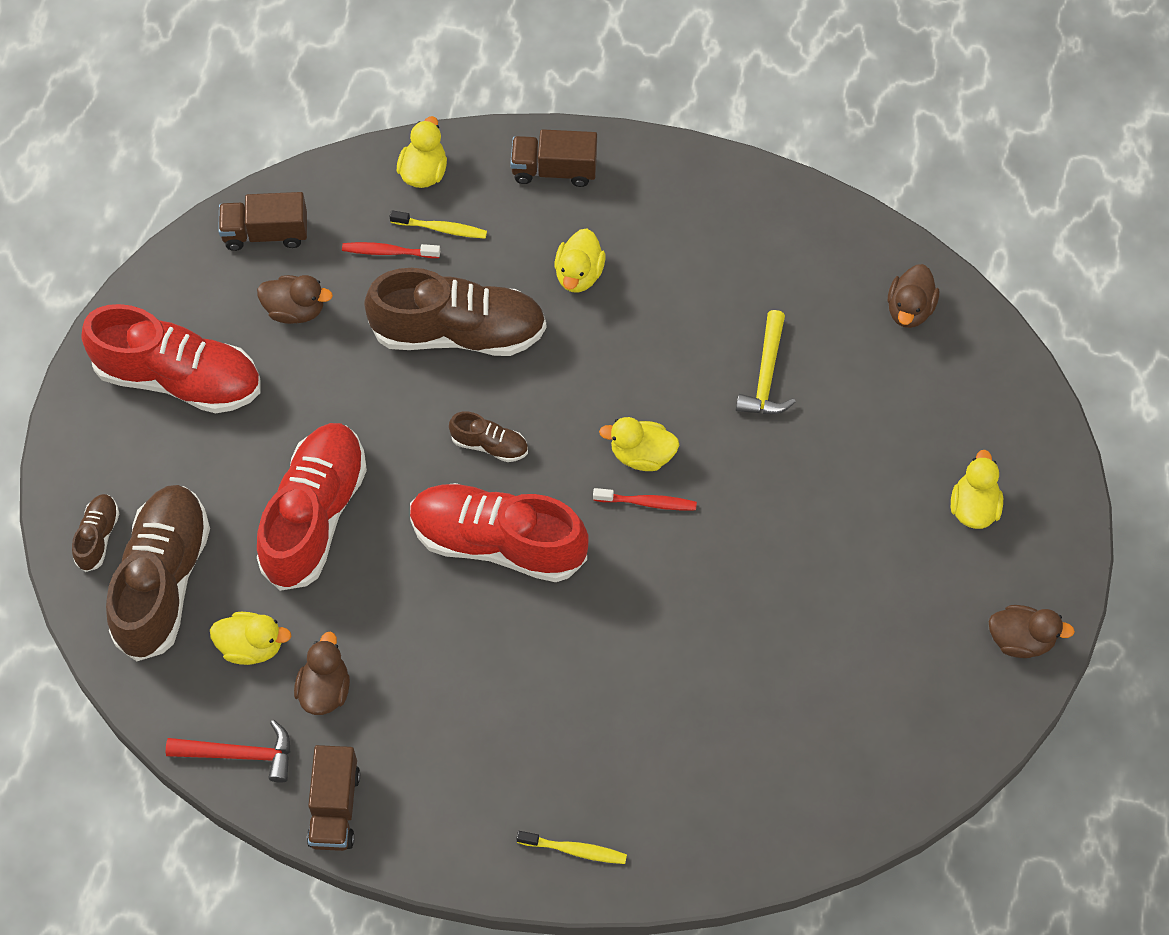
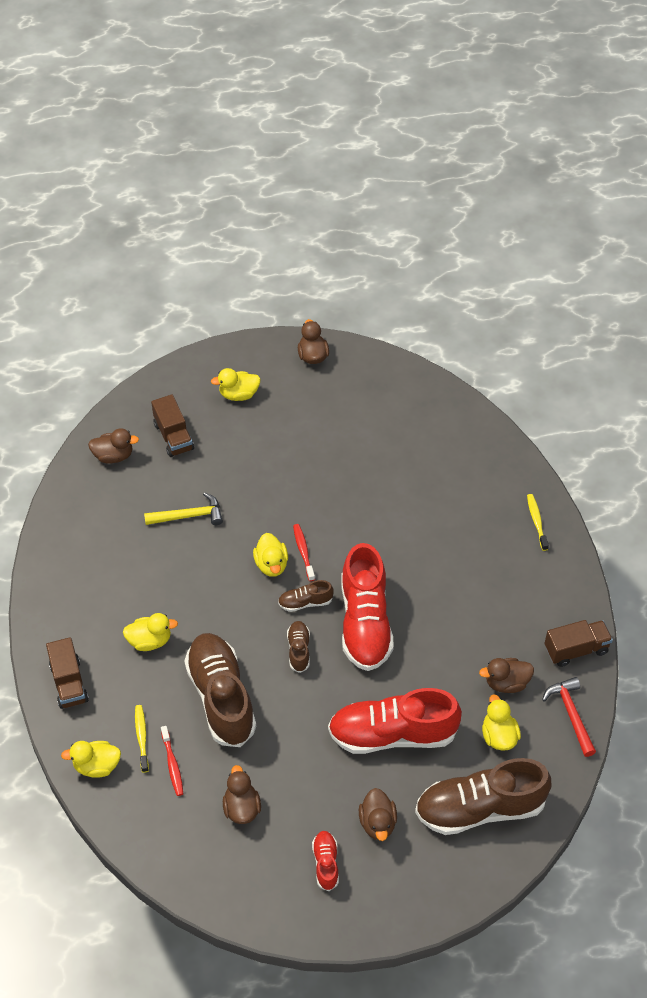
camera: 110 degrees left, 10 degrees down
(98, 537) = (468, 864): brown shoe -> brown shoe (305, 602)
(179, 378) = (326, 863): red shoe -> red shoe, size x0.45
(202, 454) = (377, 823): none -> brown duck
(266, 233) = (184, 853): brown truck -> brown truck (173, 436)

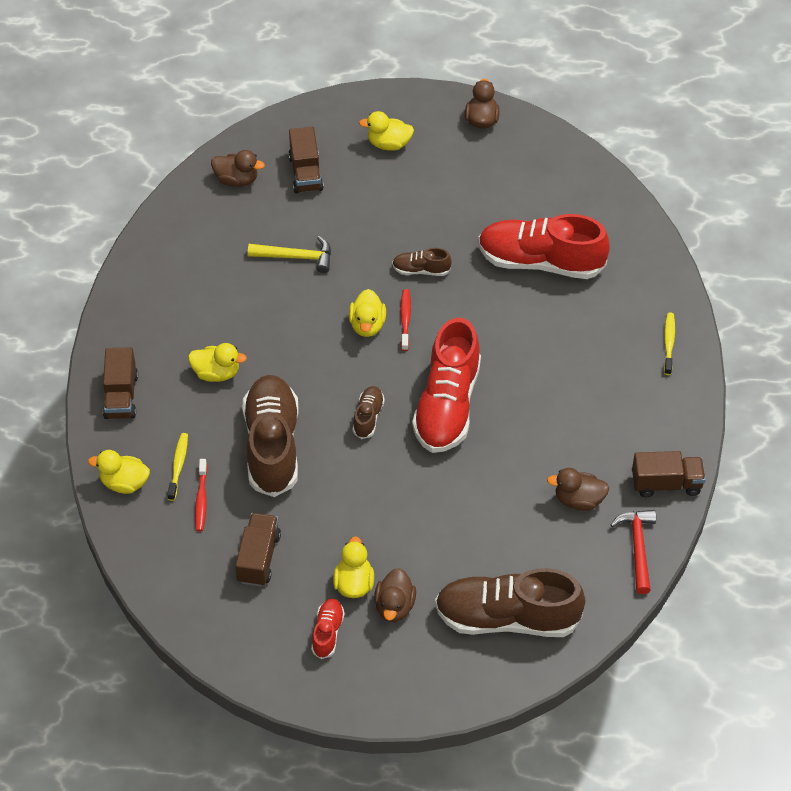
camera: 15 degrees right, 0 degrees up
(242, 807) = (259, 558): brown duck -> brown truck
(305, 602) = (390, 371): brown shoe -> brown shoe (421, 270)
(392, 734) = (439, 523): red shoe -> red shoe (540, 262)
(499, 736) = (552, 551): yellow duck -> yellow duck (354, 583)

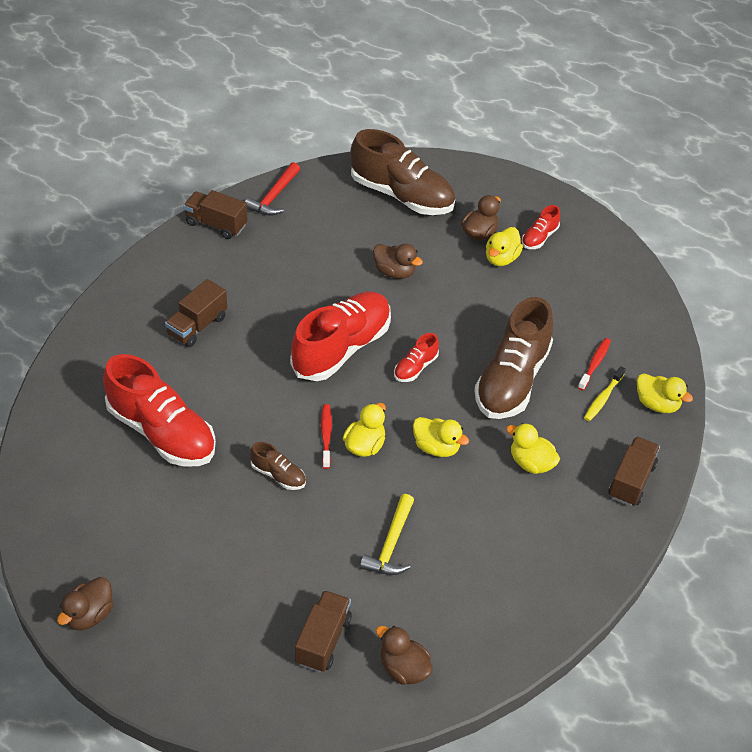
camera: 155 degrees left, 5 degrees down
(259, 558) = (567, 304): brown truck -> brown truck (197, 326)
(296, 257) = (391, 544): yellow hammer -> yellow hammer turned 105 degrees counterclockwise
(368, 417) = (415, 367): brown shoe -> red shoe
(388, 144) = (210, 634): yellow duck -> yellow duck (436, 447)
(405, 319) = (326, 435): red toothbrush -> red toothbrush turned 150 degrees clockwise
(578, 500) = (291, 241): brown duck -> brown duck (394, 272)
(669, 343) = (117, 316): yellow toothbrush -> none

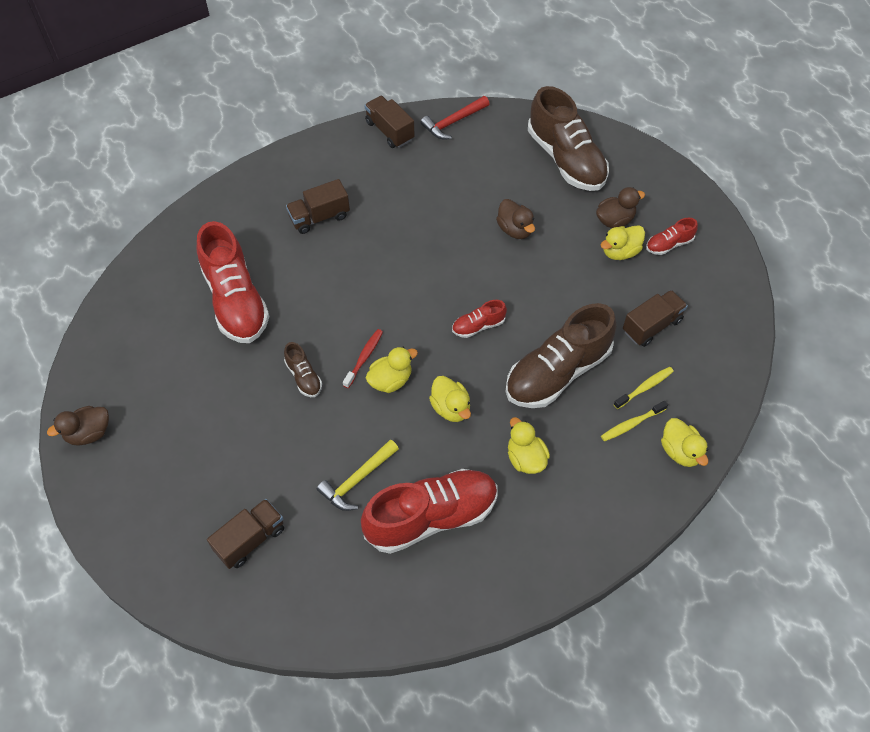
camera: 30 degrees right, 10 degrees up
(341, 348) = (426, 283): red shoe -> red shoe (431, 517)
(403, 668) = (299, 597): brown duck -> none
(595, 364) = (645, 387): red toothbrush -> yellow toothbrush
(631, 481) = (608, 515): brown truck -> brown truck (652, 326)

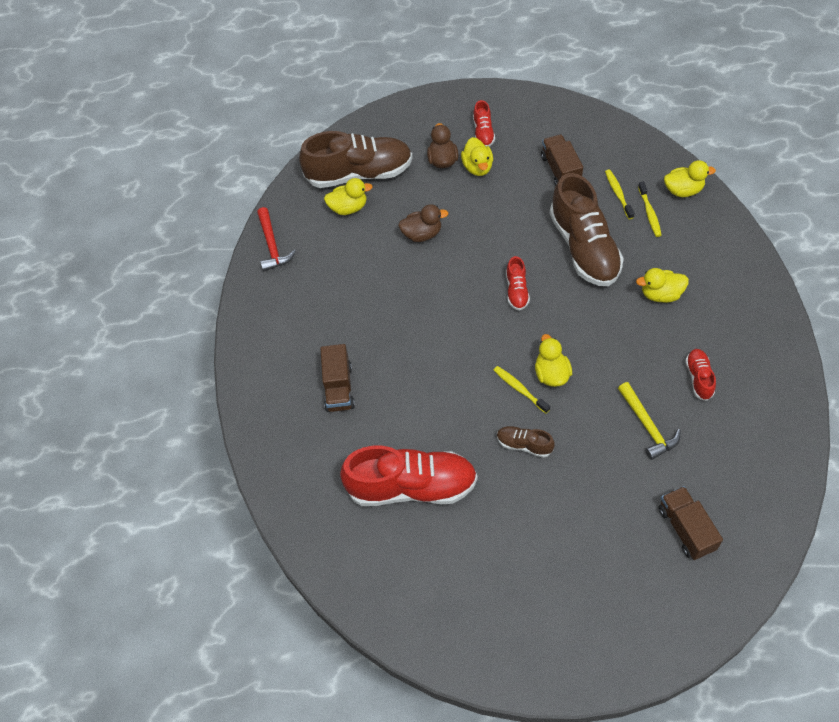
camera: 65 degrees left, 0 degrees up
(89, 433) = (526, 660): brown duck -> none
(304, 377) = (524, 445): brown shoe -> brown shoe turned 150 degrees counterclockwise
(364, 357) = (519, 389): red toothbrush -> yellow toothbrush
(389, 131) = (257, 300): brown truck -> none
(431, 517) = (699, 378): red shoe -> red shoe, size x0.45
(451, 408) = (595, 335): yellow duck -> yellow duck (348, 208)

